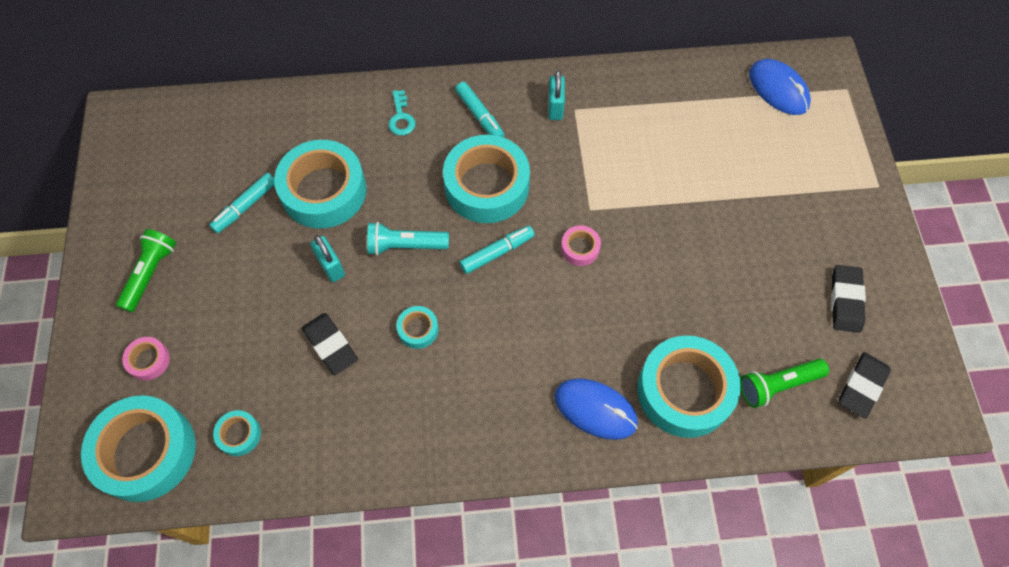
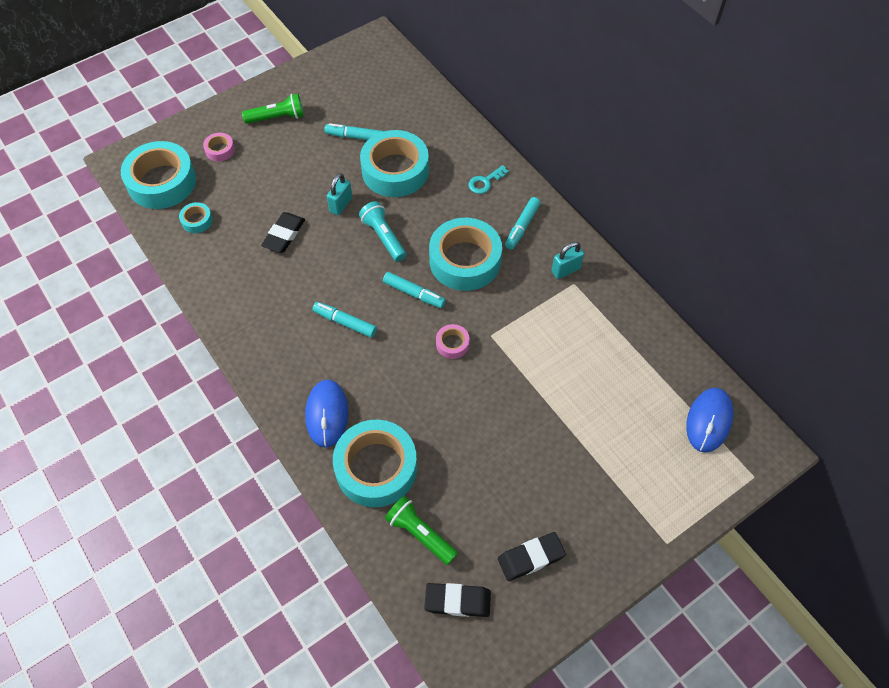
camera: 60 degrees right, 5 degrees down
(418, 329) = (324, 277): turquoise tape -> none
(491, 337) = (345, 323): none -> turquoise marker

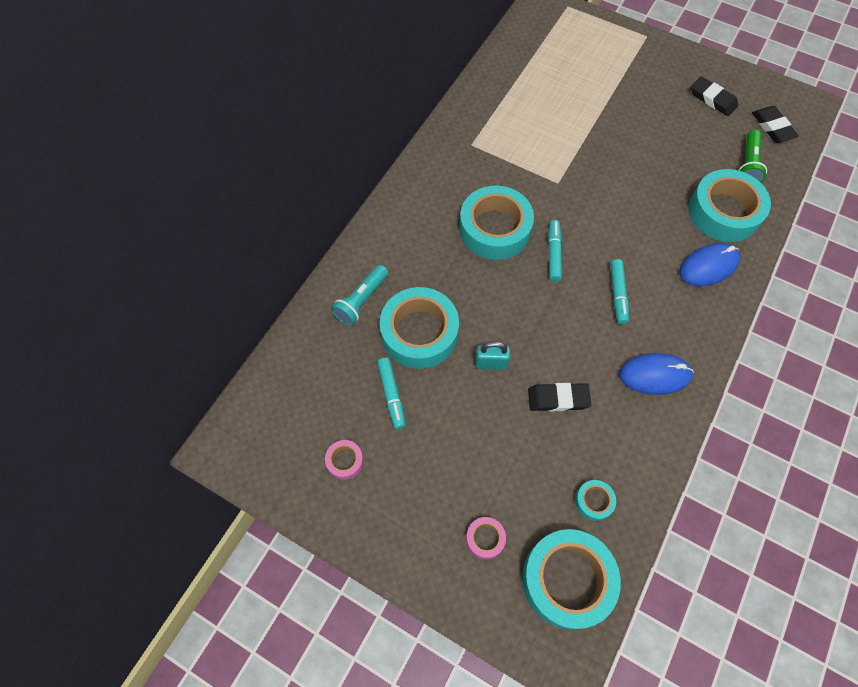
camera: 115 degrees left, 5 degrees up
(277, 118) = (403, 498): green flashlight -> none
(384, 237) = (507, 305): turquoise flashlight -> turquoise flashlight (361, 300)
(452, 344) = (584, 205): pink tape -> pink tape (345, 461)
(485, 182) = (393, 248): turquoise key -> none
(522, 227) = (431, 200): turquoise marker -> none
(565, 270) = (461, 154): turquoise padlock -> none
(709, 421) = (542, 36): blue mouse -> blue mouse (654, 375)

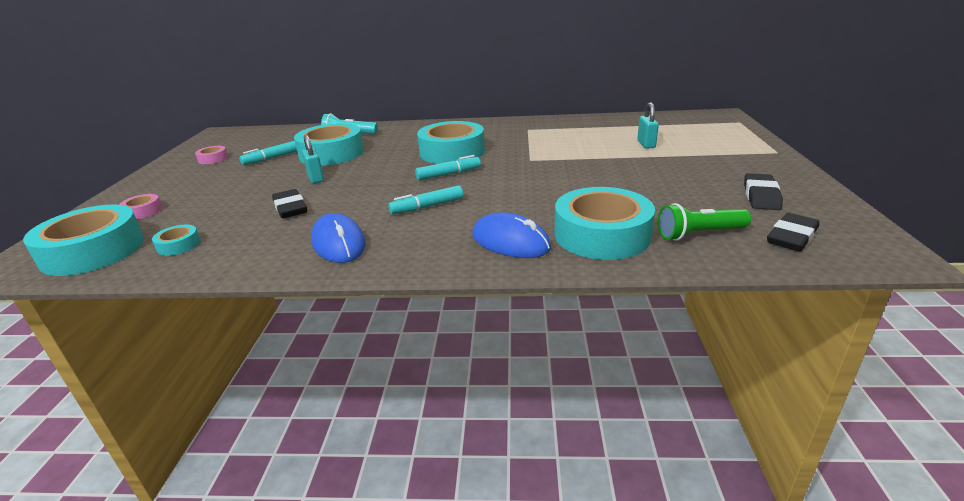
camera: 65 degrees right, 35 degrees down
(576, 92) = (646, 144): none -> turquoise padlock

